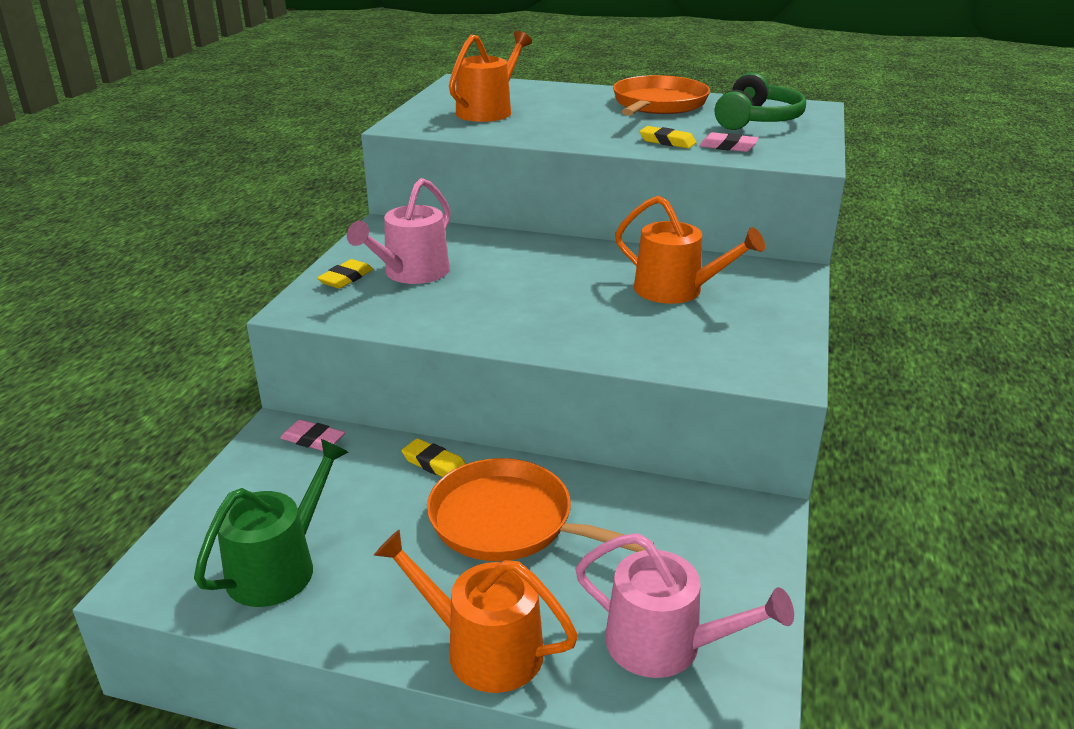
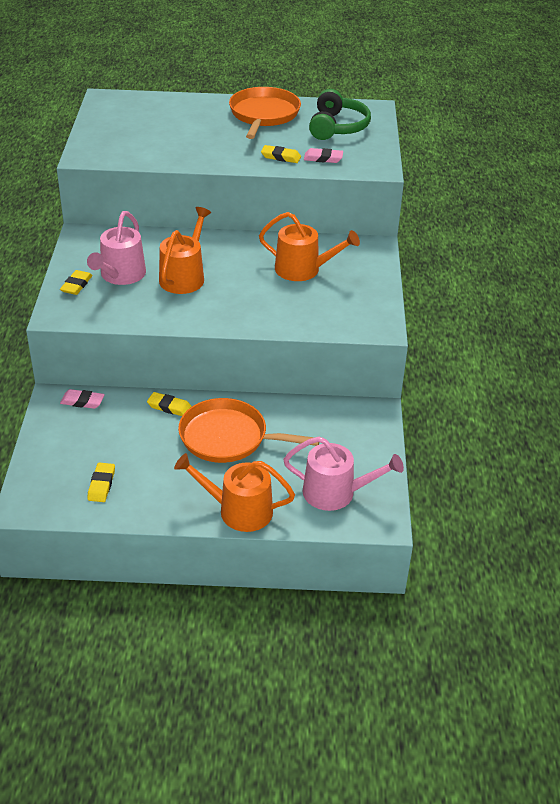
camera: 15 degrees left, 10 degrees up
(279, 567) = (101, 485): green watering can -> yellow eraser
(488, 111) = (141, 134): orange watering can -> orange watering can (184, 277)

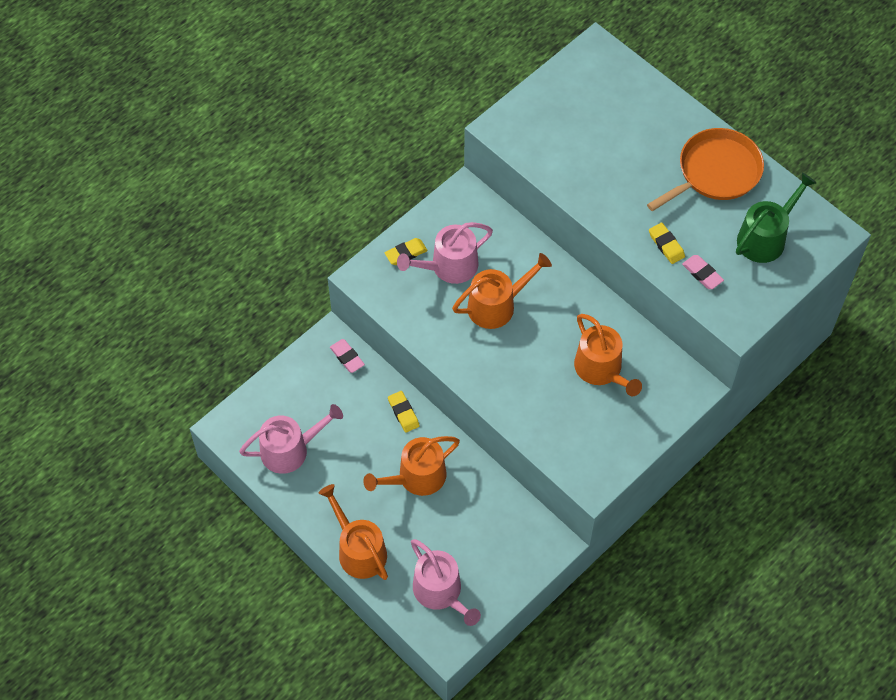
camera: 45 degrees right, 20 degrees up
(101, 485) = (290, 450): yellow eraser -> pink watering can
(228, 437) = (416, 477): orange pan -> orange watering can
(337, 127) = (765, 238): green headphones -> green watering can

